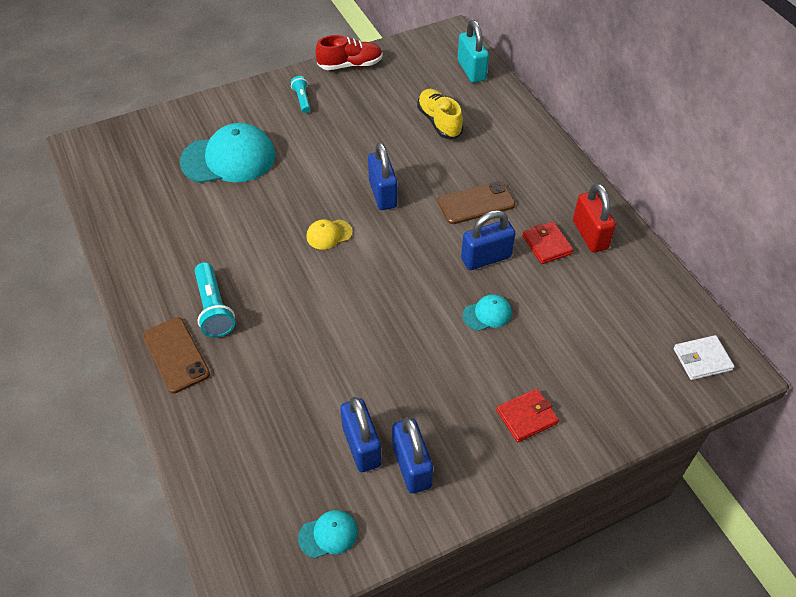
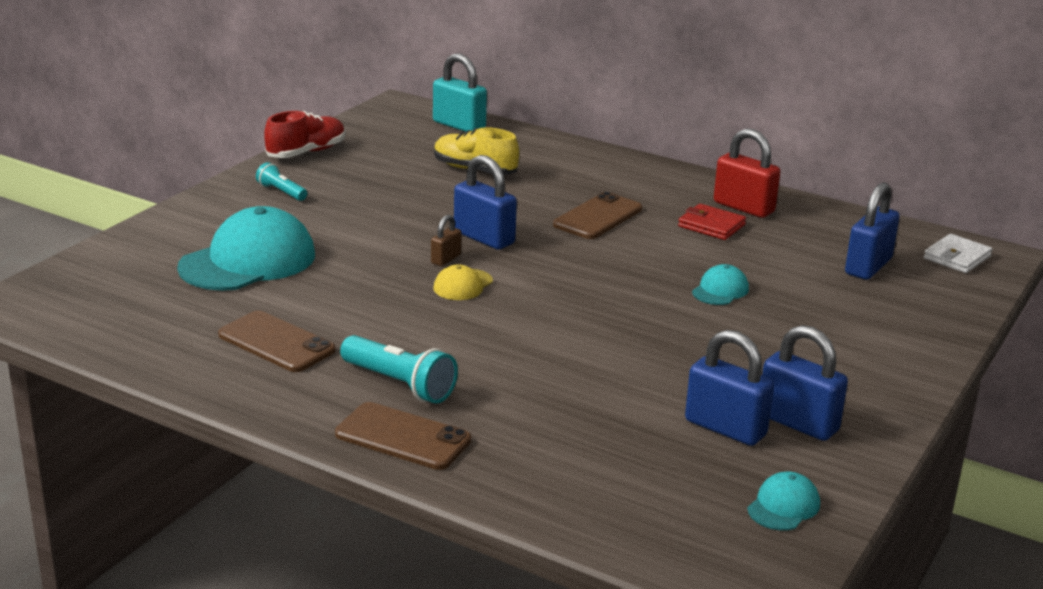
camera: 35 degrees left, 25 degrees down
(182, 239) = (276, 342): none -> brown phone
(341, 205) = (446, 259): none -> brown padlock
(486, 258) = (663, 252): blue padlock -> blue padlock (868, 266)
(527, 417) = (859, 347): red wallet -> none

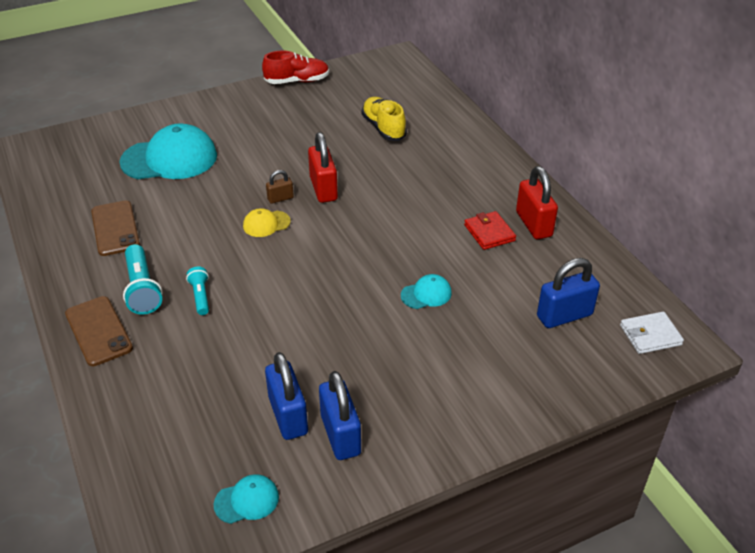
camera: 35 degrees right, 15 degrees up
(281, 192) = (247, 109): turquoise flashlight -> turquoise flashlight (200, 296)
(459, 125) = (417, 86): turquoise padlock -> none
(484, 238) = (323, 189): blue padlock -> red padlock
(598, 217) = (418, 197): brown phone -> none

